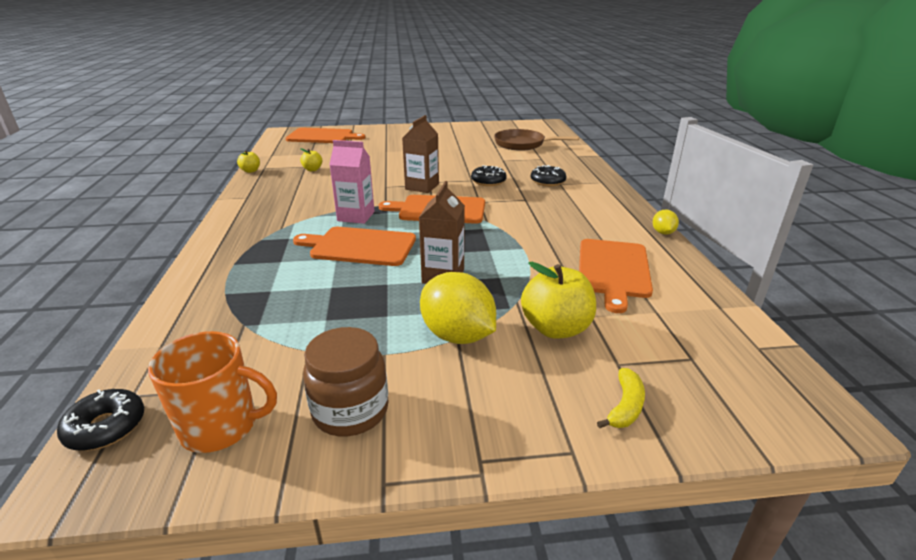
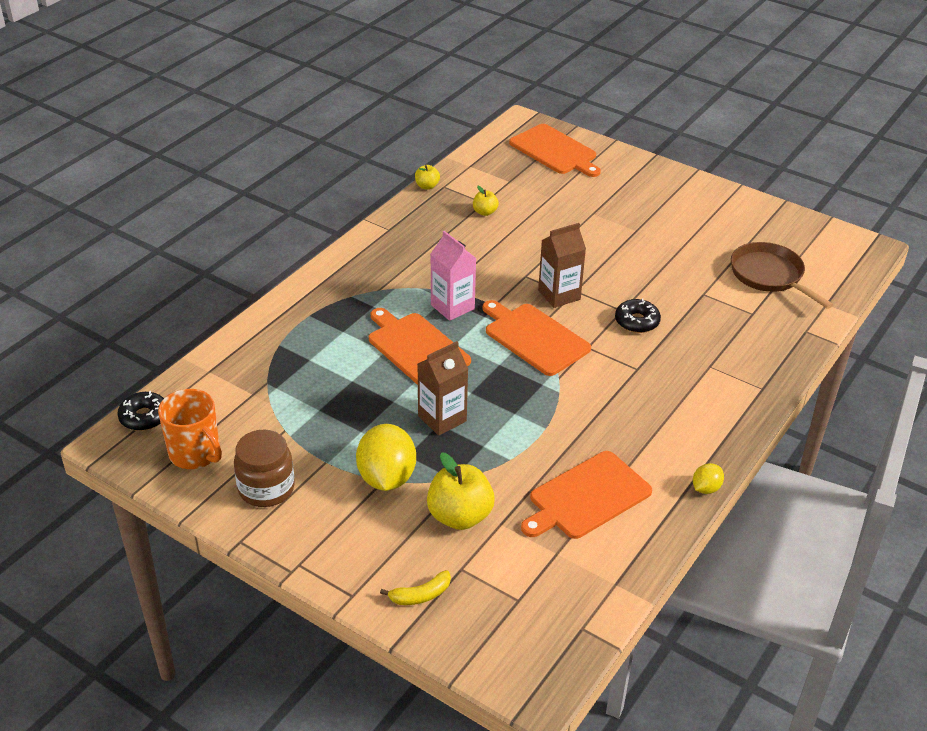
camera: 40 degrees right, 10 degrees up
(547, 181) = (701, 355): black donut -> none

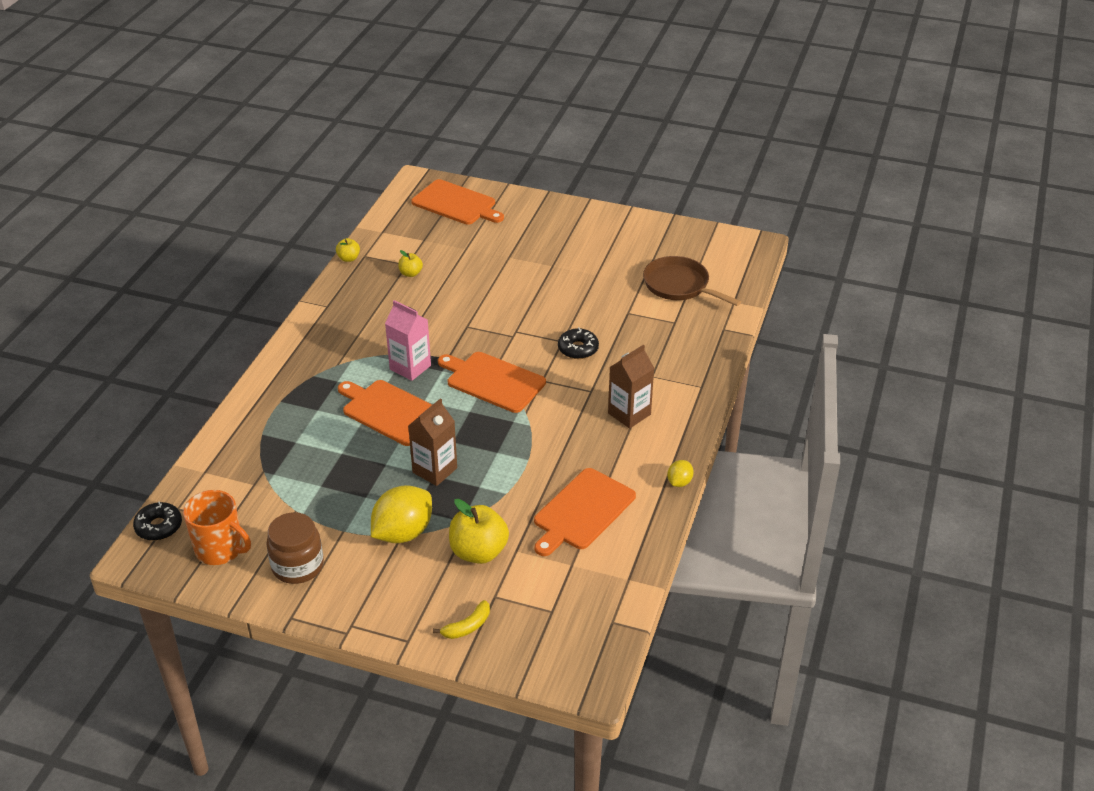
camera: 15 degrees left, 0 degrees up
(386, 478) = (403, 533): yellow lemon -> yellow lemon turned 60 degrees clockwise
(559, 295) = (502, 338): brown carton -> brown carton (629, 414)

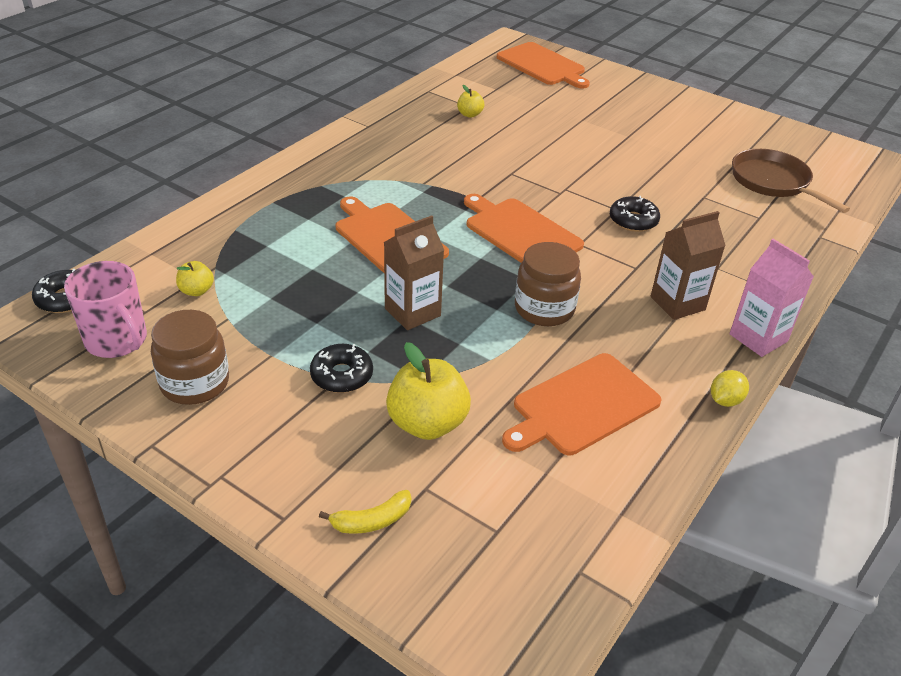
camera: 15 degrees right, 0 degrees up
(220, 549) = (117, 341): orange mug -> pink mug
(348, 258) = (411, 90): yellow apple -> yellow apple (196, 291)
(403, 533) = (342, 375): yellow lemon -> black donut
(410, 367) = (431, 199): pink carton -> pink carton (758, 338)
(532, 443) = (544, 309): none -> brown jar

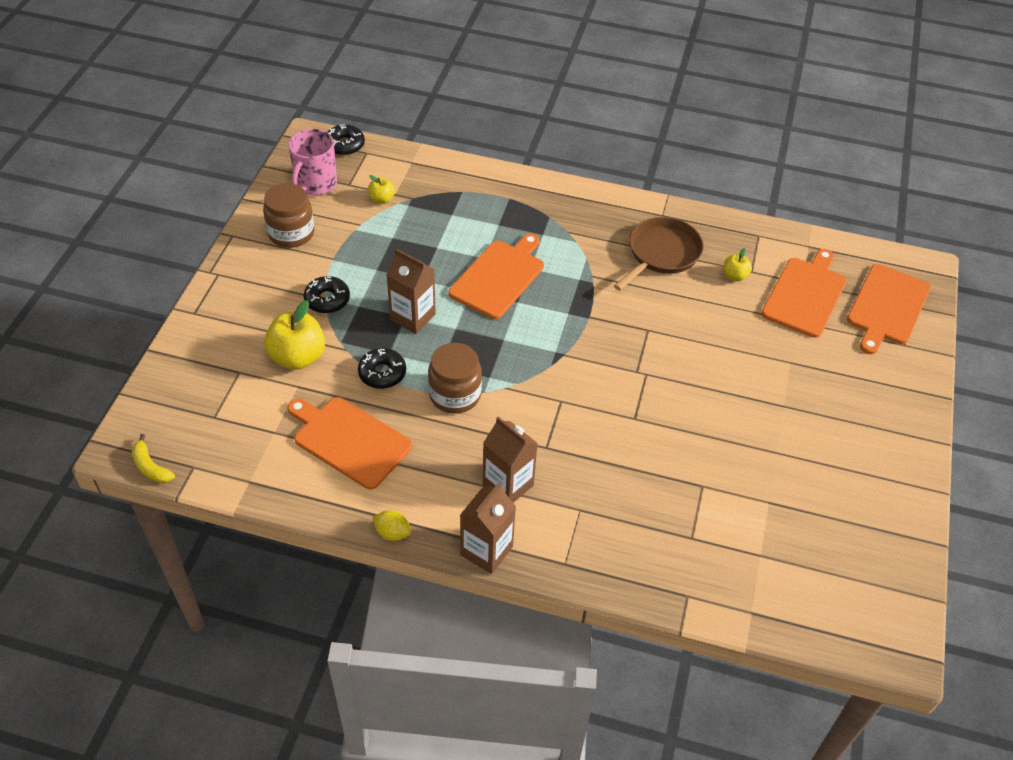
camera: 70 degrees right, 10 degrees up
(372, 521) = (204, 353): yellow banana -> yellow banana (150, 467)
(520, 232) = (554, 357): orange cutting board -> orange cutting board (805, 294)
(633, 221) = (621, 434): black donut -> black donut (382, 373)
(758, 338) = (486, 551): pink carton -> brown carton
(773, 182) = (773, 546): brown pan -> brown pan (661, 254)

